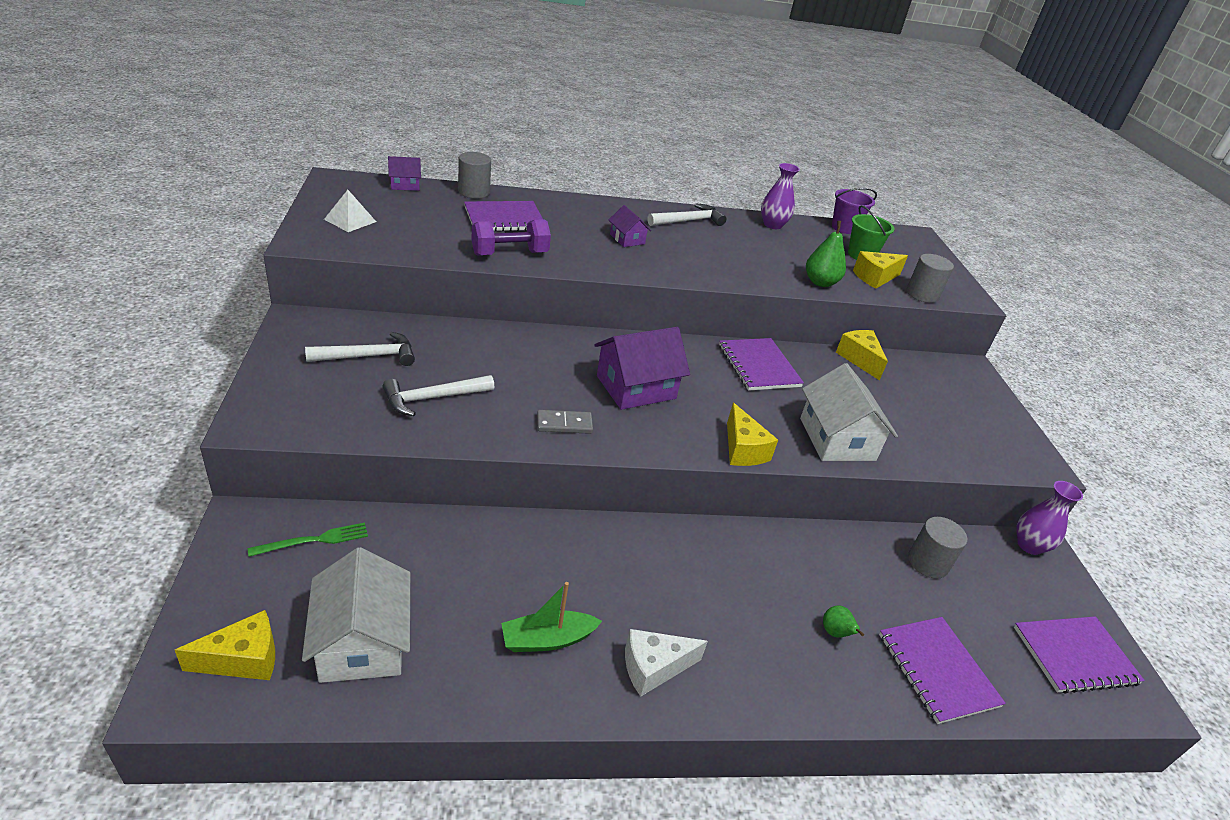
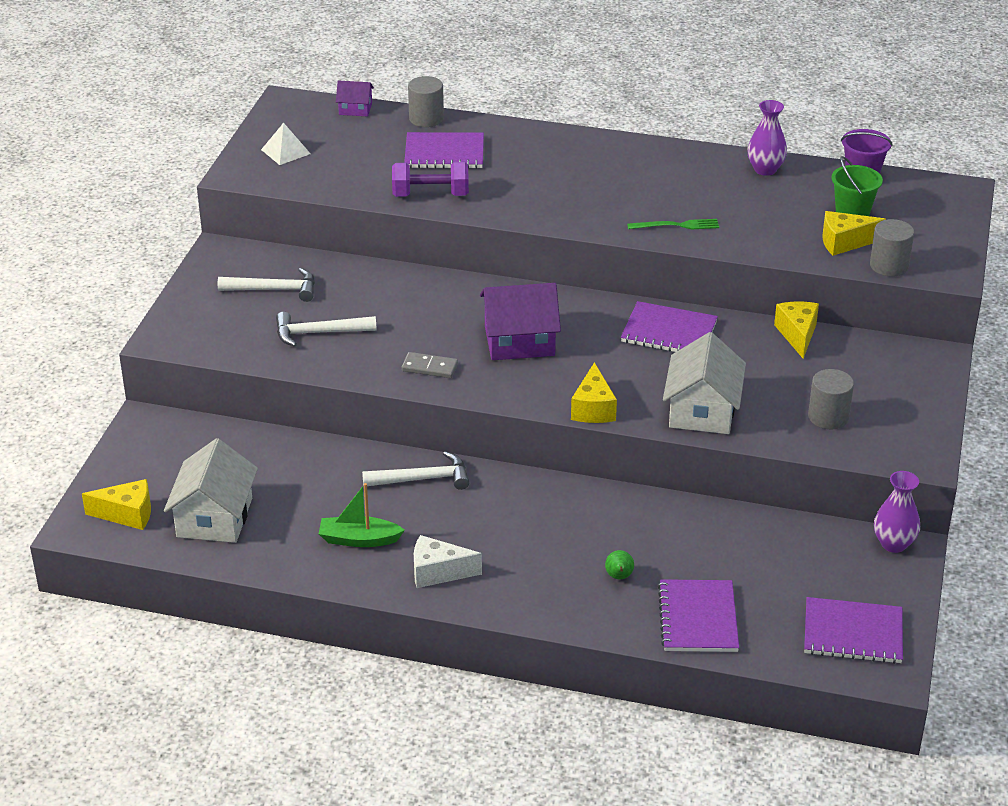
camera: 25 degrees right, 0 degrees up
(314, 540) = (197, 443): green fork -> green fork (676, 225)
(627, 239) = (569, 182): purple house -> none
(688, 221) = (658, 161): white hammer -> white hammer (422, 479)
(759, 366) = (669, 332): purple notebook -> purple notebook turned 75 degrees counterclockwise
(820, 282) = (767, 244): green pear -> none
(928, 562) = (761, 540): grey cylinder -> grey cylinder (828, 417)

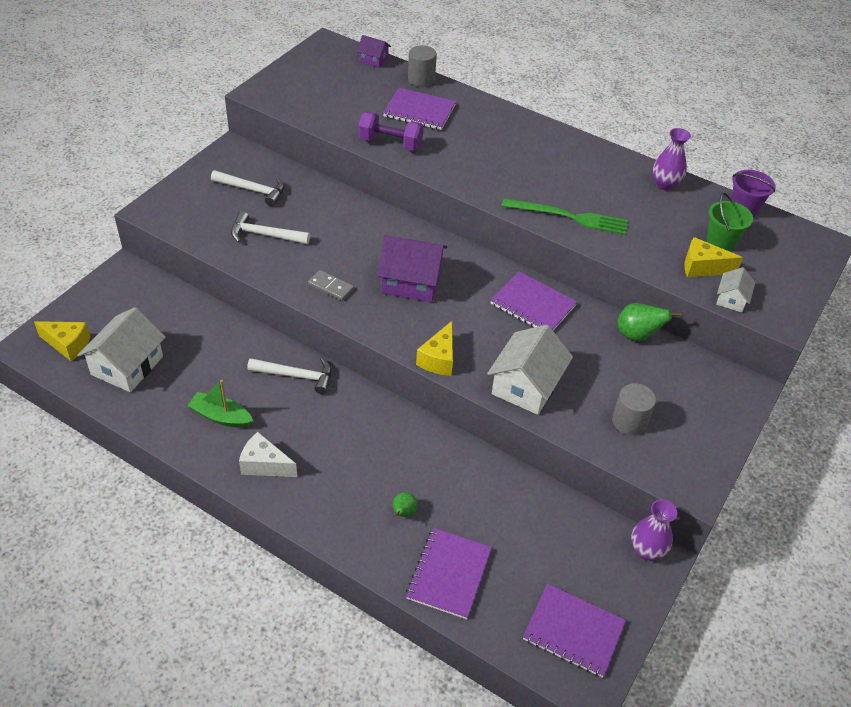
camera: 15 degrees right, 10 degrees up
(285, 151) = (303, 82): white pyramid -> none
(676, 225) = (569, 217): green fork -> green fork, size x1.66
(797, 335) = (637, 335): yellow cheese -> green pear
(889, 266) = (731, 299): grey cylinder -> white house

